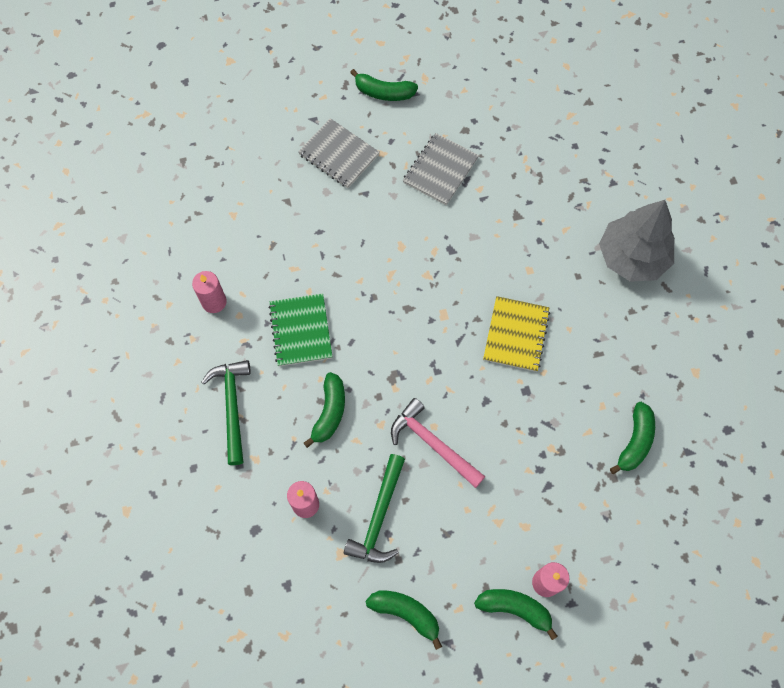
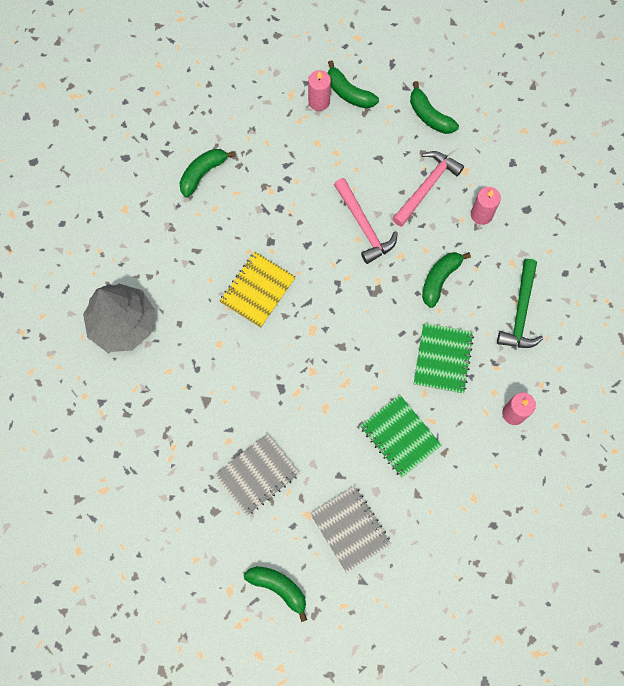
camera: 160 degrees left, 5 degrees up
(320, 244) = (400, 436): none -> green notebook
(378, 517) = (427, 187): green hammer -> pink hammer

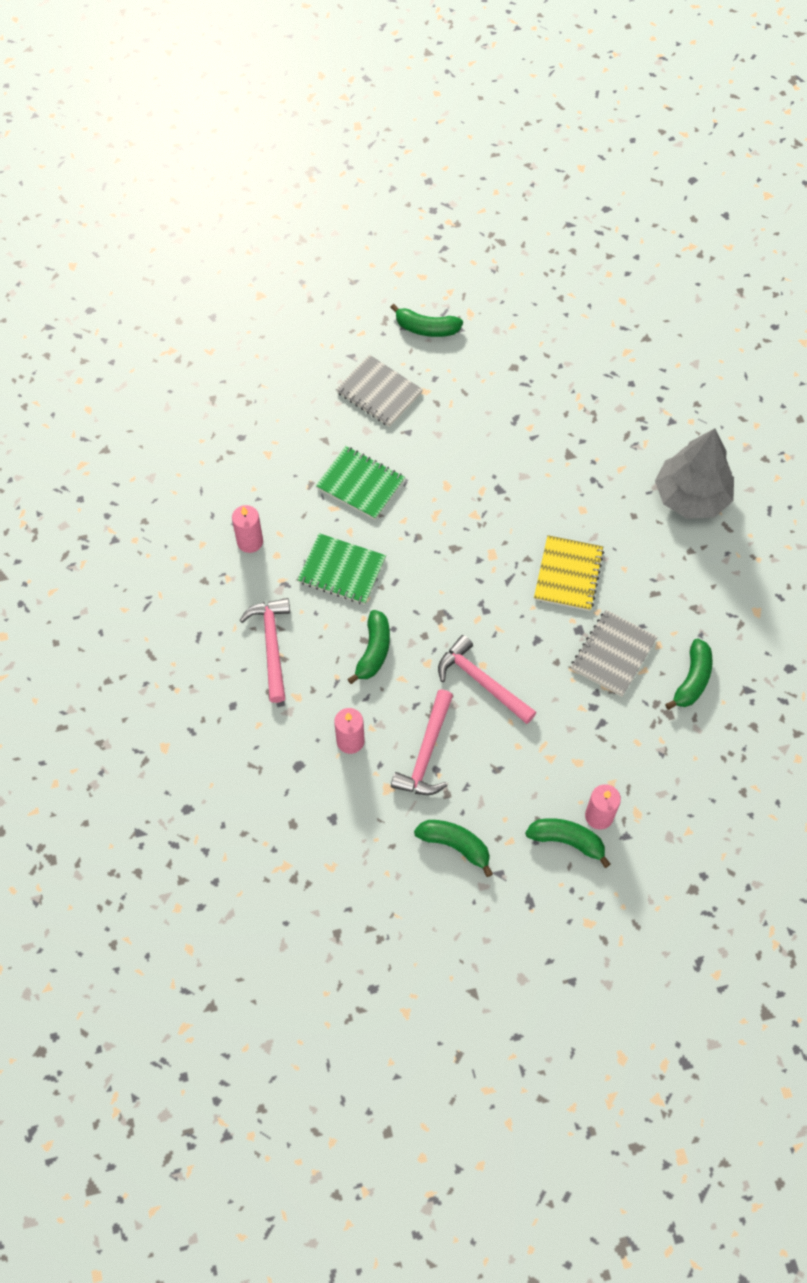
camera: 160 degrees right, 10 degrees down
(257, 474) = (487, 408): grey notebook -> grey notebook (613, 654)
(443, 359) = (342, 570): green notebook -> green notebook turned 60 degrees counterclockwise
(520, 312) = (272, 645): green hammer -> pink hammer

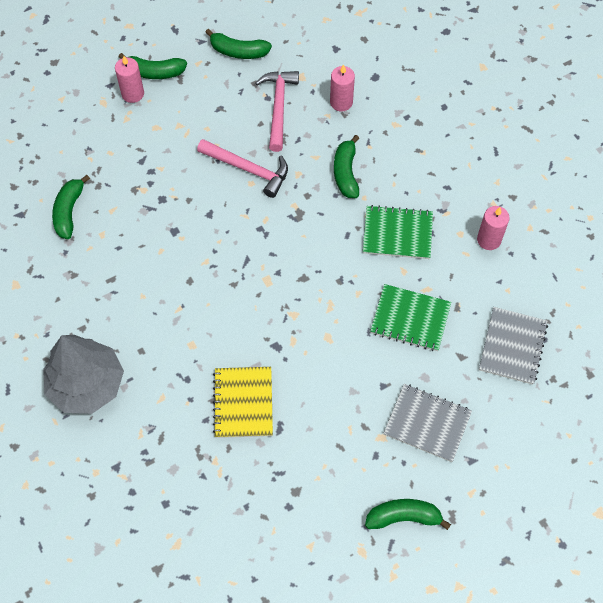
camera: 165 degrees right, 0 degrees up
(272, 645) = (432, 158): pink hammer -> none
(568, 574) = (193, 278): yellow notebook -> yellow notebook (243, 403)
(613, 654) = (141, 217): grey notebook -> grey notebook (512, 346)

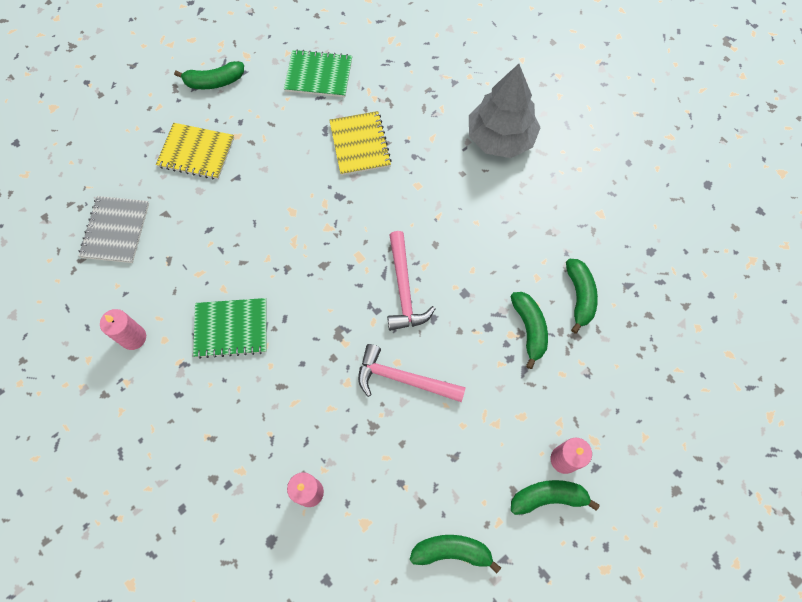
camera: 170 degrees right, 5 degrees up
(278, 107) = (384, 471): pink hammer -> pink hammer (404, 289)
(346, 173) = (293, 393): green banana -> green banana (529, 329)
(410, 319) = (214, 241): green notebook -> green notebook (319, 75)
(427, 423) = (196, 152): grey notebook -> yellow notebook

